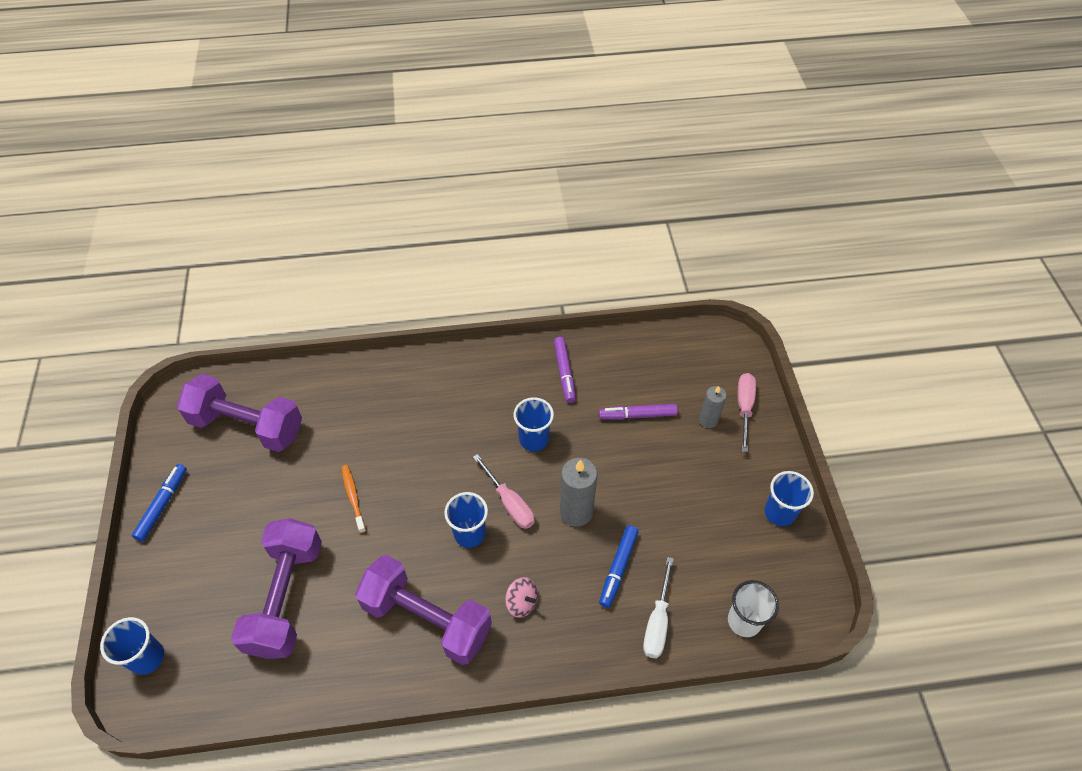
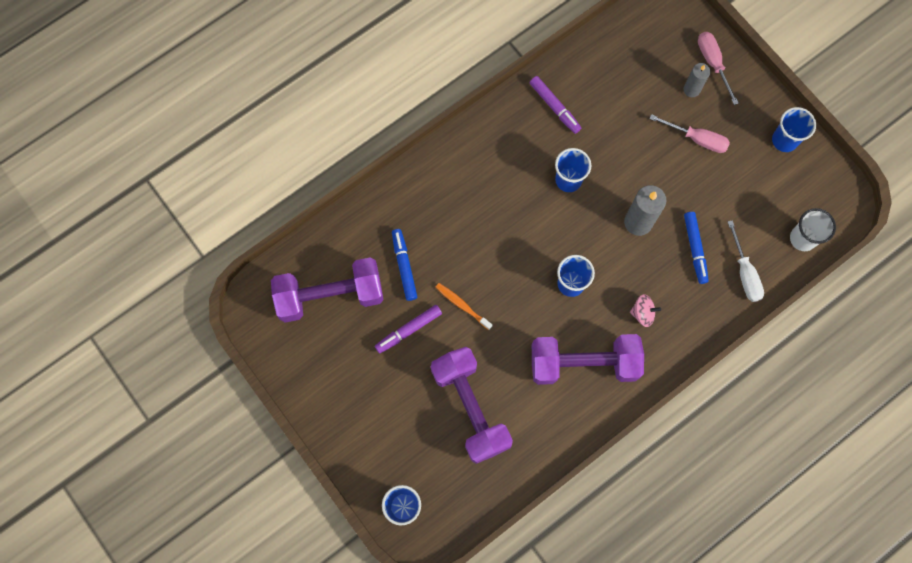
camera: 30 degrees left, 20 degrees up
(162, 505) = (317, 396): blue marker -> blue marker (404, 266)
(509, 503) = (584, 243): pink screwdriver -> pink screwdriver (697, 139)
(637, 415) = (635, 114): purple marker -> purple marker (408, 330)

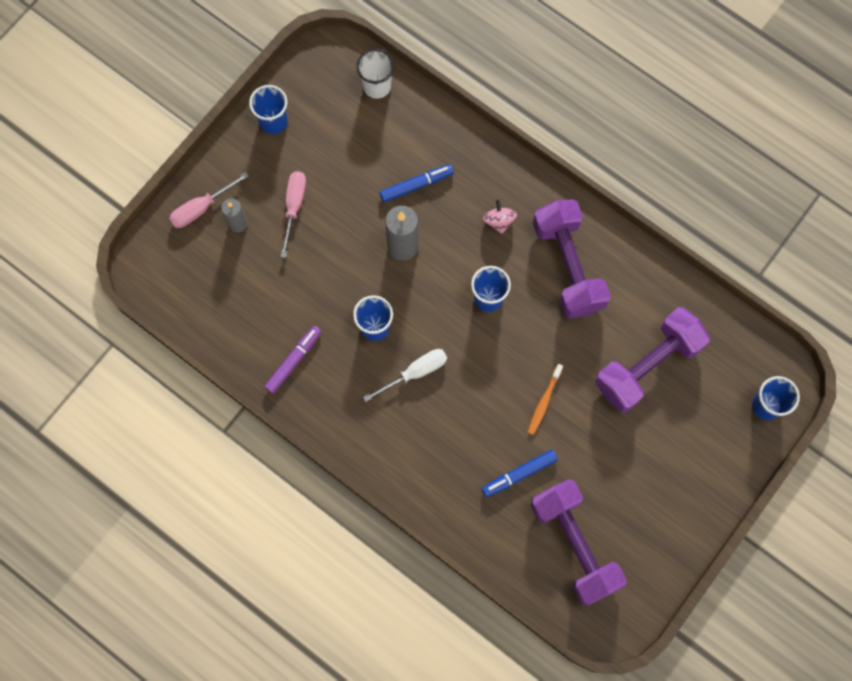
camera: 105 degrees left, 0 degrees up
(408, 330) = (587, 450): purple marker -> none
(745, 273) = (428, 133): white screwdriver -> white screwdriver (415, 372)

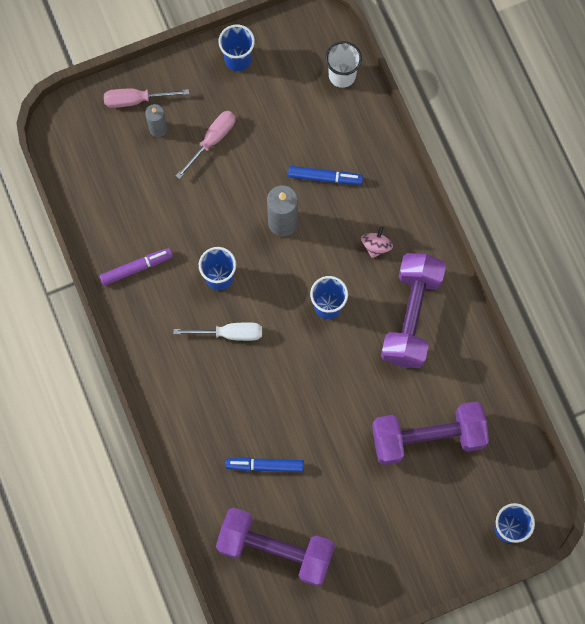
camera: 30 degrees right, 0 degrees up
(544, 402) = (322, 418): orange toothbrush -> none
(574, 544) = (275, 549): purple dumbbell -> purple dumbbell turned 75 degrees counterclockwise

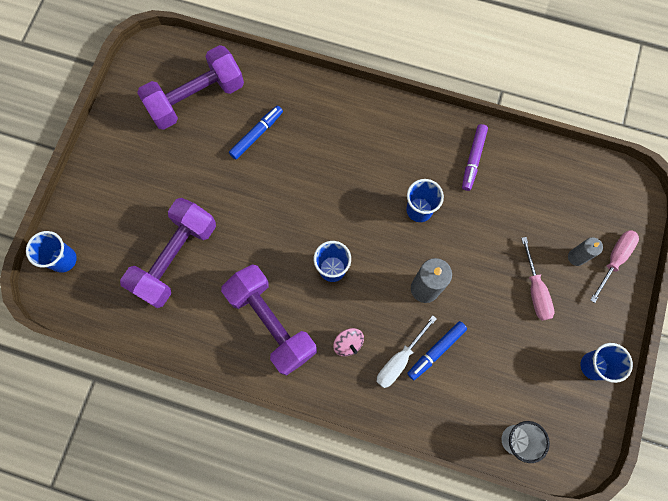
camera: 130 degrees right, 0 degrees up
(229, 333) = (370, 184): white screwdriver -> white screwdriver (399, 360)

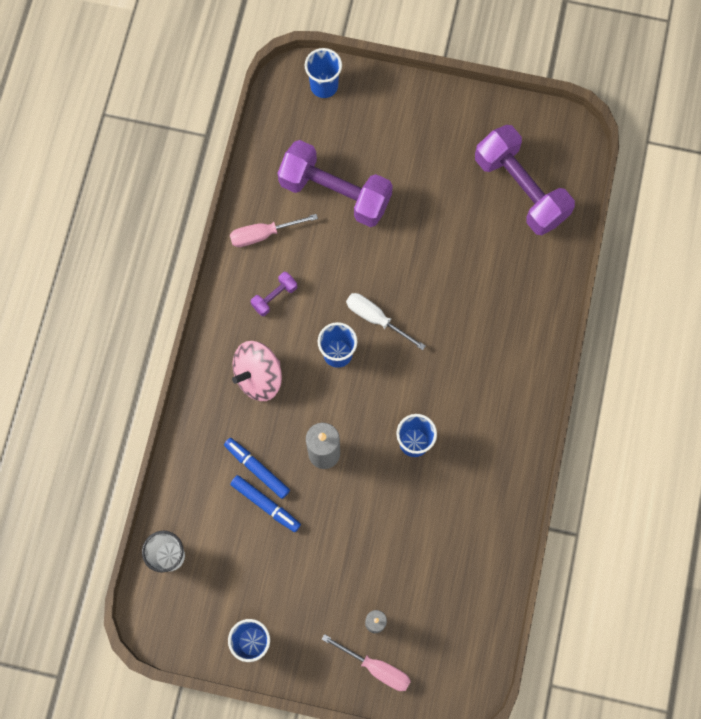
camera: 85 degrees right, 0 degrees up
(256, 134) = (484, 258): blue marker -> blue marker (266, 504)
(271, 323) = (274, 297): purple dumbbell -> purple dumbbell, size x0.43
(348, 343) = (258, 376): pink spinning top -> pink spinning top, size x1.78
(399, 360) = (245, 431): white screwdriver -> white screwdriver (376, 319)
(473, 159) = (482, 501): purple marker -> none
(535, 290) = (333, 576): pink screwdriver -> pink screwdriver (263, 234)

